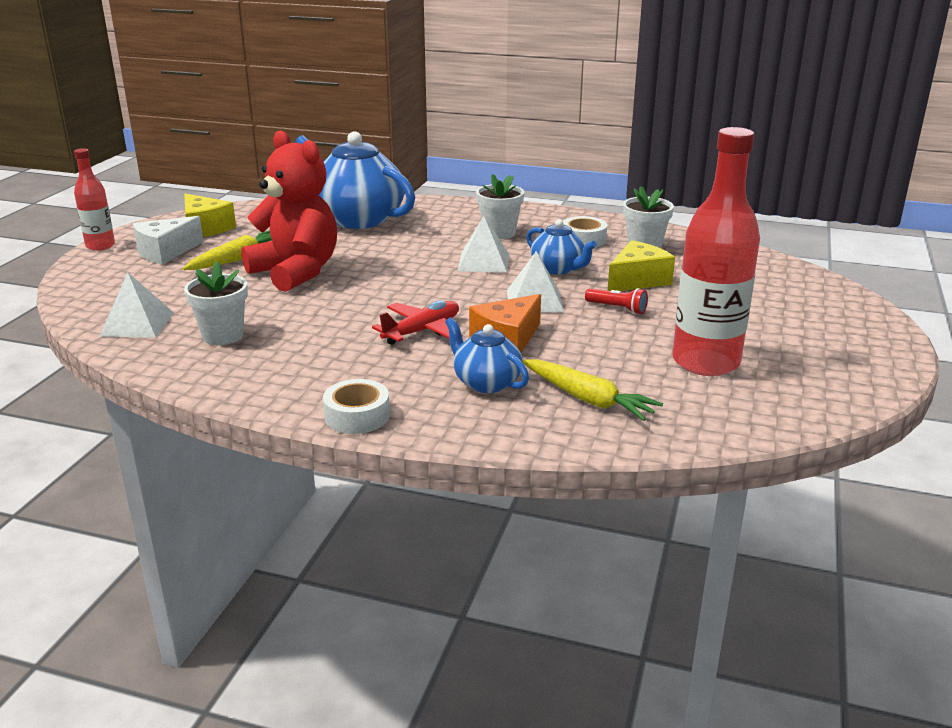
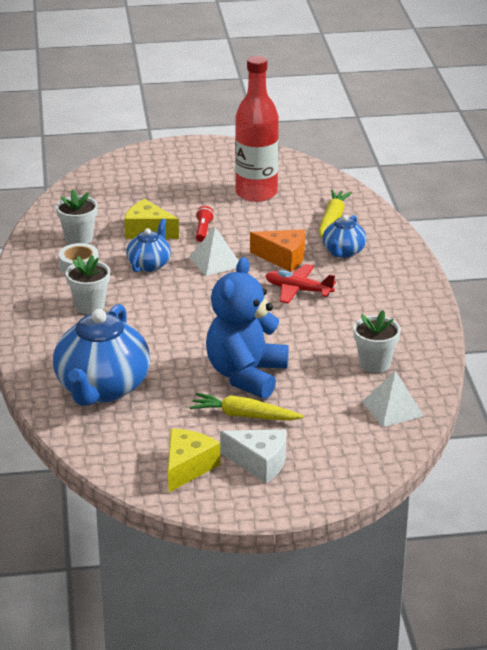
camera: 115 degrees left, 5 degrees up
(100, 246) = (276, 510): red bottle -> none
(296, 272) = (246, 375): red teddy bear -> blue teddy bear
(357, 416) = (417, 280): white tape -> none
(483, 262) = (159, 298): white pyramid -> none

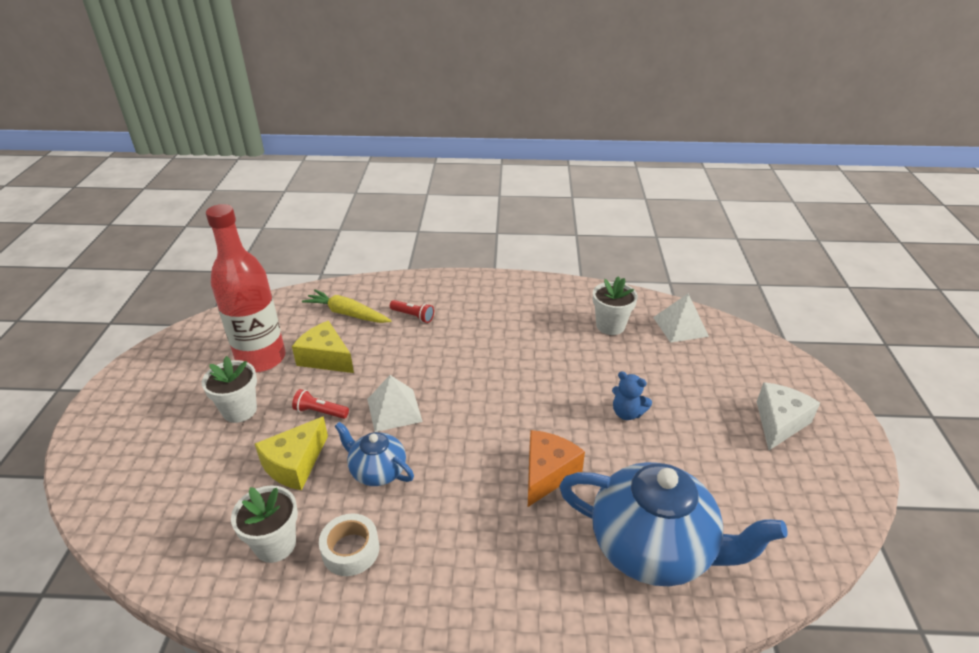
camera: 80 degrees left, 5 degrees up
(90, 306) = (458, 545): white flower pot -> white flower pot (239, 410)
(187, 467) = (800, 480): yellow cheese -> yellow cheese (325, 358)
(244, 415) = (700, 424): yellow carrot -> none
(246, 375) = (627, 413): blue teddy bear -> blue teddy bear, size x0.43
(283, 258) = (408, 357): orange cheese -> orange cheese (547, 473)
(298, 290) = (474, 355): red plane -> none
(343, 252) = (413, 316): blue teapot -> red flashlight

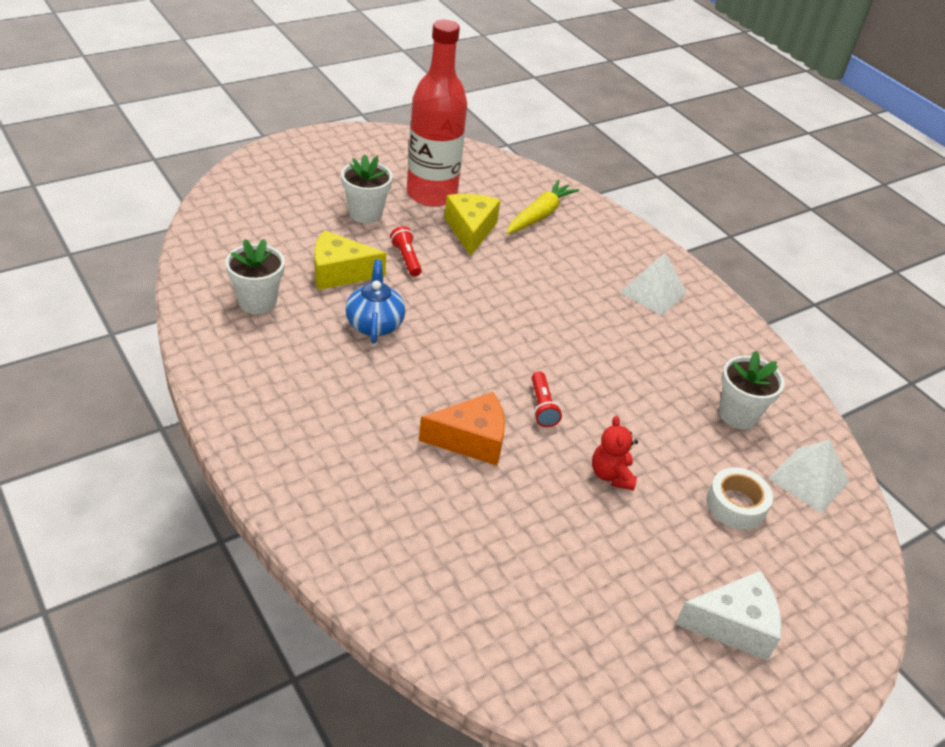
camera: 50 degrees right, 5 degrees up
(347, 313) = (540, 215): yellow carrot -> yellow carrot turned 45 degrees clockwise
(350, 550) = (285, 346): white tape -> white tape (736, 505)
(394, 410) = (451, 302): white pyramid -> white pyramid (653, 292)
(413, 316) = (584, 258): red flashlight -> red flashlight (542, 407)
(627, 413) = (611, 475): blue teddy bear -> red teddy bear
(654, 548) = (447, 554): blue teapot -> none

